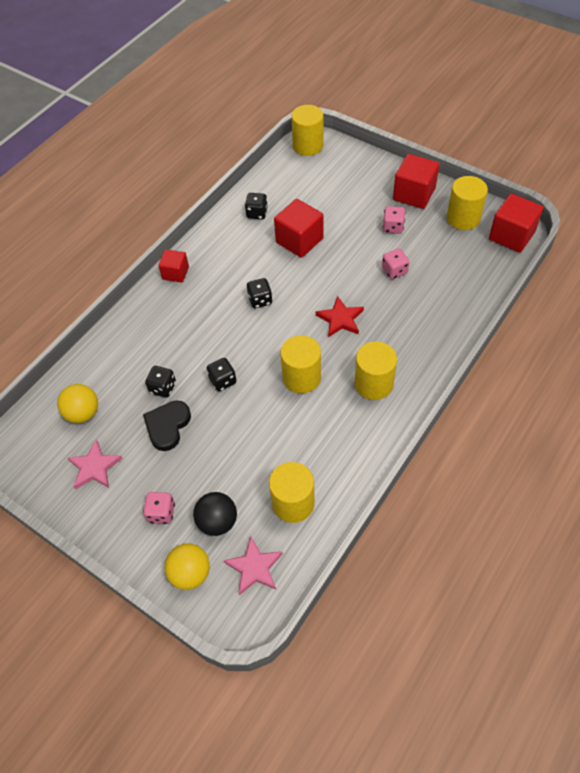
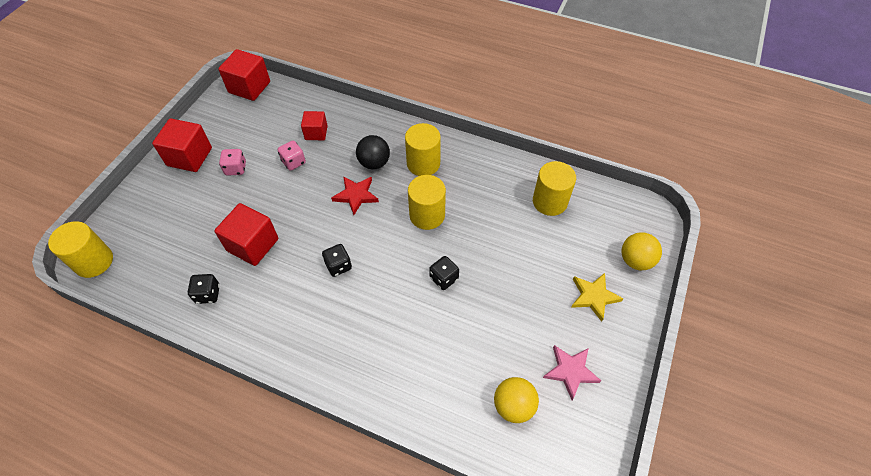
camera: 105 degrees left, 0 degrees up
(161, 513) = (593, 296): pink dice -> yellow star
(163, 388) = (464, 332): black dice -> none
(167, 426) = (506, 315): black heart -> none
(175, 273) = (304, 362): red cube -> red cube (316, 133)
(217, 522) = (585, 251): black ball -> black ball (374, 163)
(254, 567) = (612, 217): pink star -> none
(463, 218) = (226, 119): yellow cylinder -> none

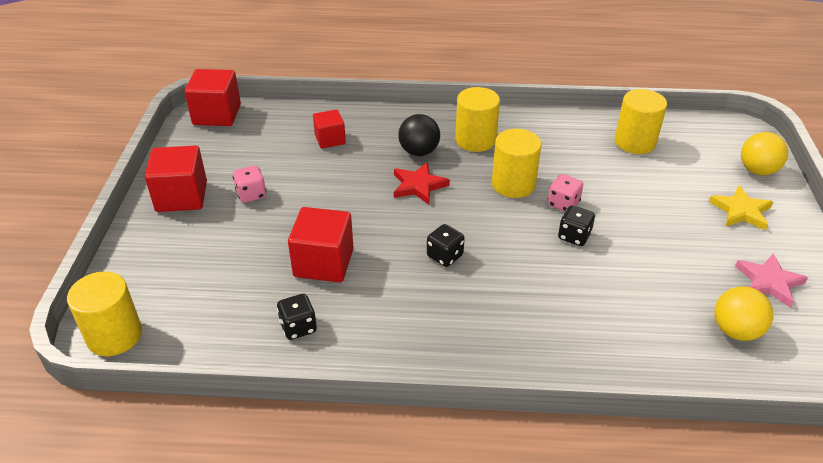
camera: 20 degrees left, 15 degrees down
(294, 162) = (321, 172): pink dice -> pink dice (563, 204)

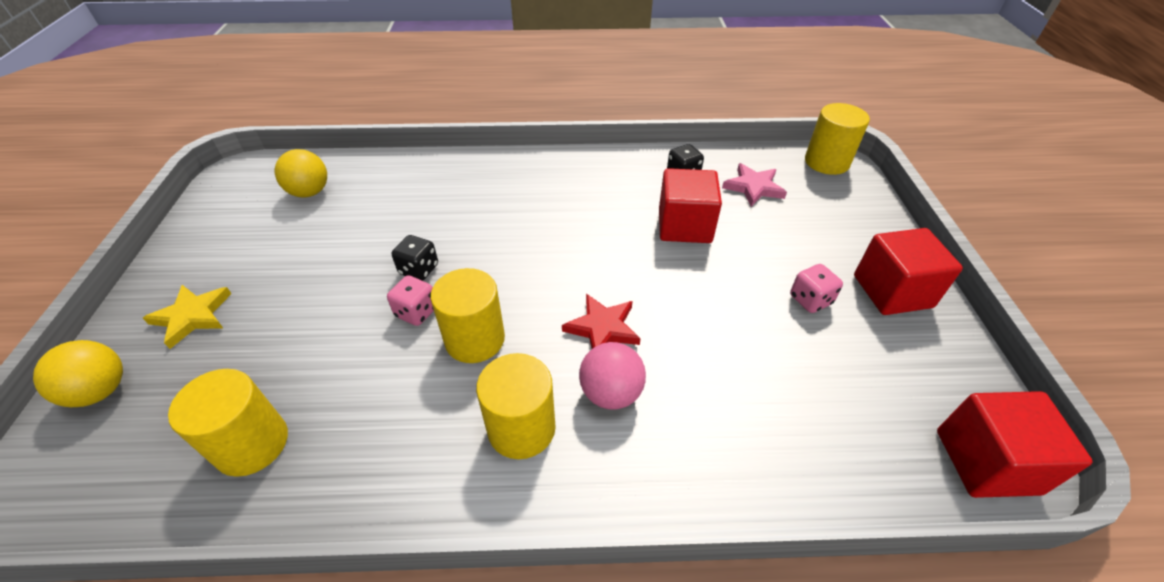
camera: 175 degrees right, 5 degrees up
(330, 139) = (758, 411): red cube -> none
(419, 152) = (611, 393): black ball -> pink ball
(445, 256) = (563, 239): black dice -> none
(769, 282) = (240, 234): pink star -> pink star (753, 187)

